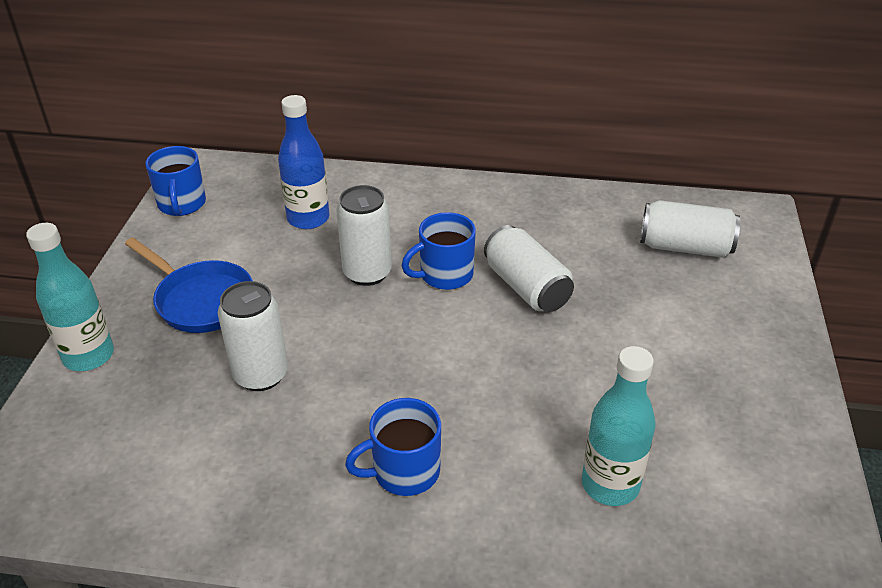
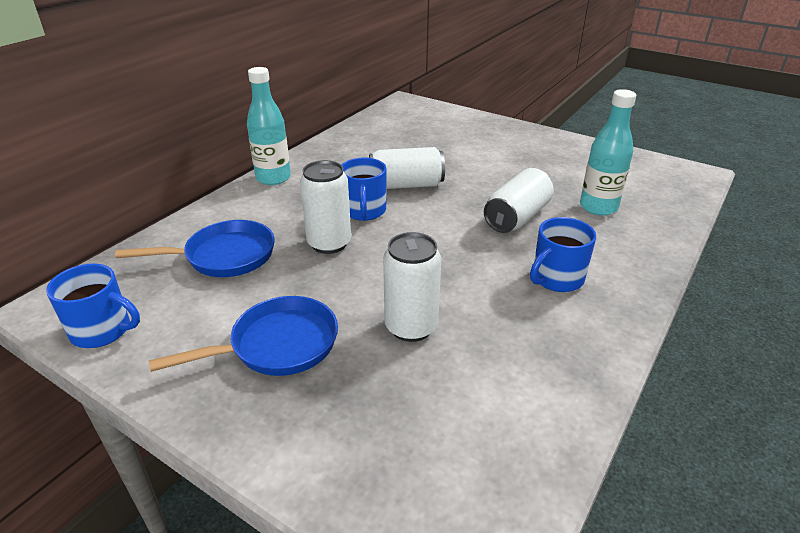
camera: 65 degrees left, 5 degrees down
(89, 356) = (294, 449): turquoise bottle -> turquoise bottle (273, 178)
(308, 219) = (224, 256): blue bottle -> blue pan
(404, 471) = (556, 278): blue mug -> blue mug turned 45 degrees clockwise
(685, 247) = (415, 128): white can -> white can (517, 217)

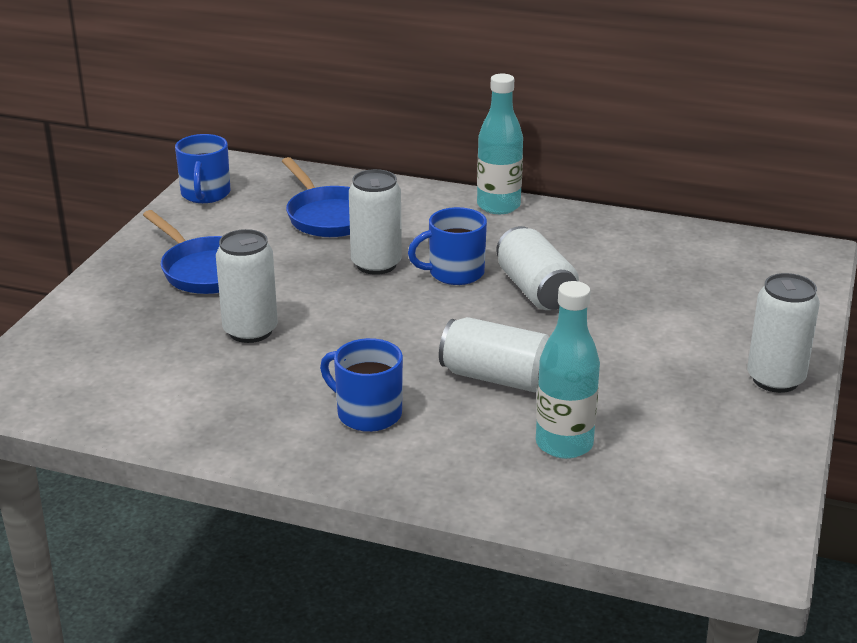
camera: 75 degrees right, 5 degrees down
(535, 136) = (775, 379): none -> white can

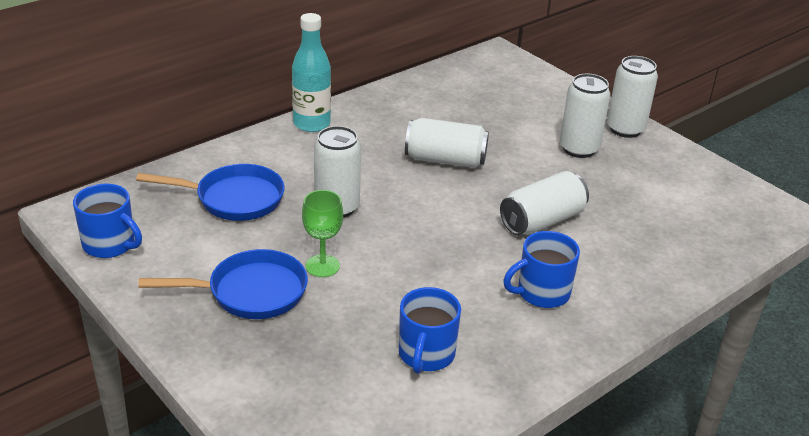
camera: 60 degrees left, 5 degrees up
(250, 331) = (375, 304): white can -> white can (579, 149)
(279, 288) = (322, 266): none -> green goblet
(454, 273) = (387, 180): blue mug -> blue mug (426, 354)
(564, 444) = (639, 229): turquoise bottle -> none

